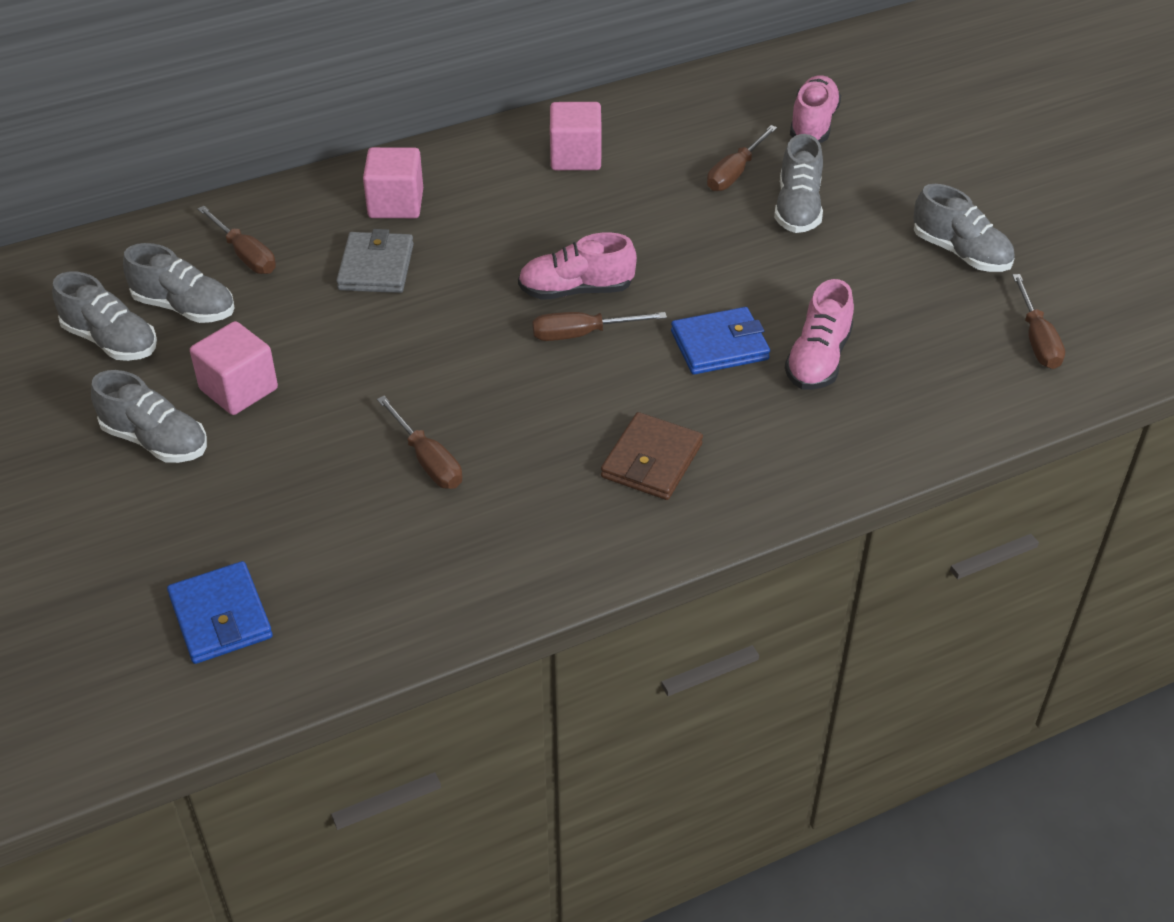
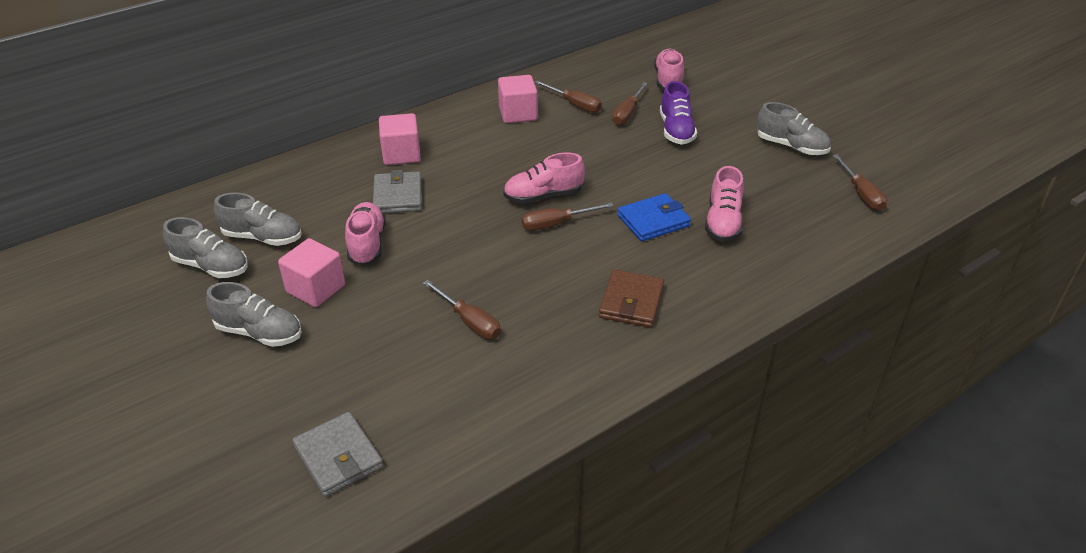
camera: 10 degrees left, 5 degrees down
(221, 617) = (338, 457): blue wallet -> grey wallet
(245, 255) = (300, 198): brown screwdriver -> brown screwdriver (575, 104)
(319, 334) = (367, 244): none -> pink shoe
(797, 208) = (676, 130): grey shoe -> purple shoe

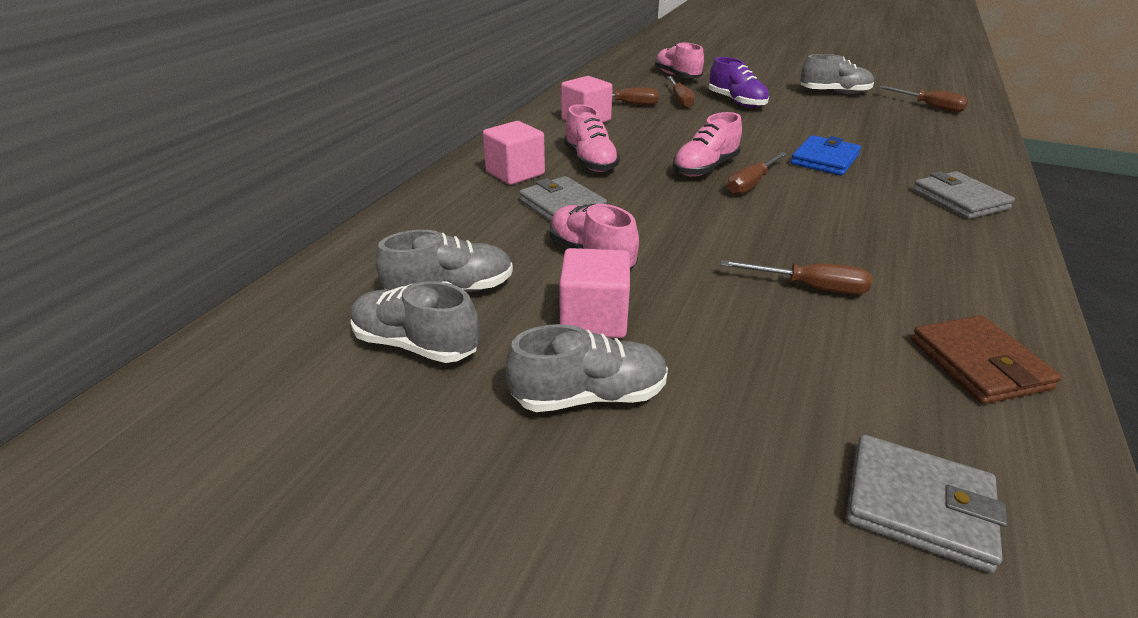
camera: 30 degrees left, 5 degrees down
(211, 266) = (416, 344): grey shoe -> grey shoe turned 150 degrees counterclockwise
(631, 302) = (915, 220): brown wallet -> brown wallet (978, 364)
(700, 299) = (959, 200): none -> grey wallet
(723, 222) = (876, 146): pink shoe -> pink shoe (590, 161)

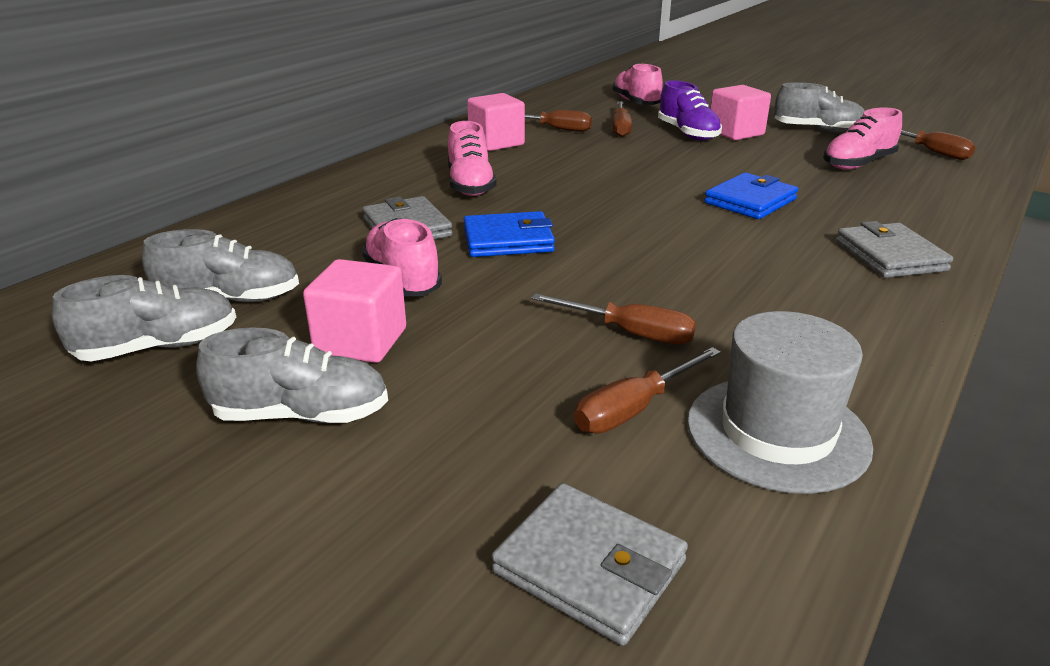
camera: 10 degrees right, 5 degrees down
(416, 344) = (158, 347): grey shoe -> grey shoe turned 120 degrees clockwise
(515, 173) = (379, 191): pink cube -> pink cube (735, 133)
(655, 211) = (508, 240): none -> blue wallet
(705, 168) = (598, 200): pink shoe -> pink shoe (858, 164)
(751, 184) = (640, 221): brown screwdriver -> brown screwdriver (634, 409)
(978, 364) = (777, 432): brown wallet -> grey hat

